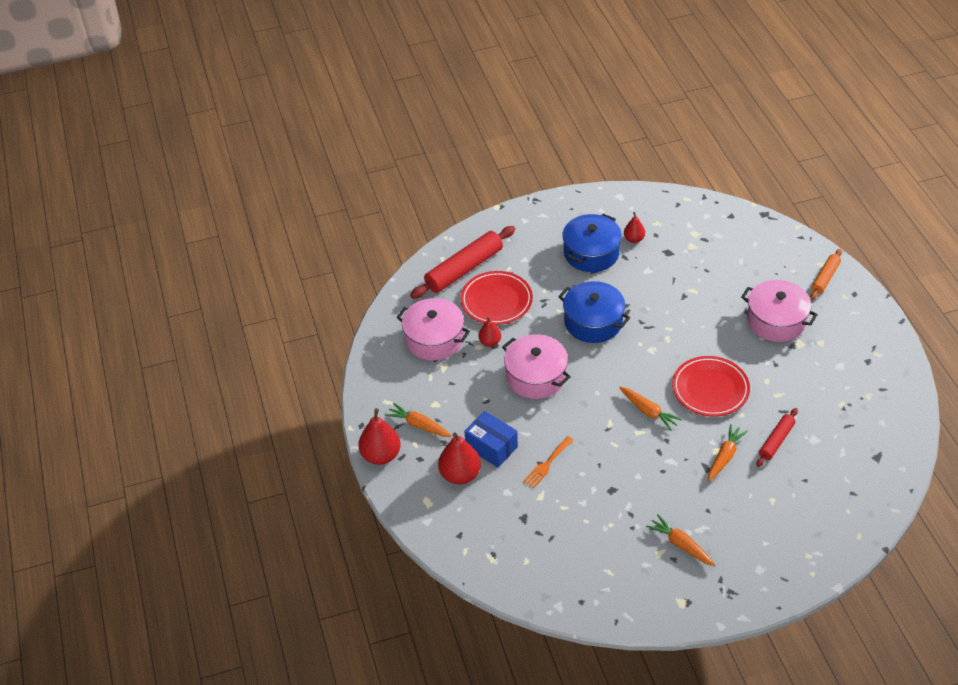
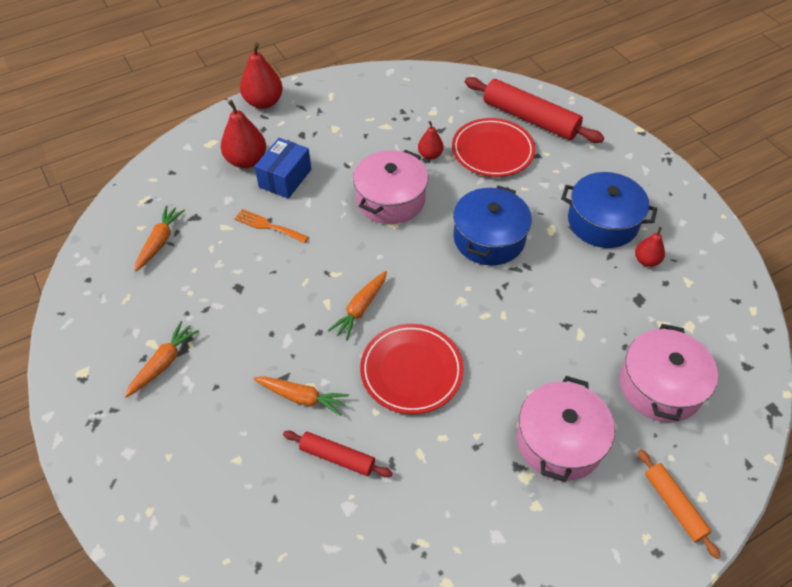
camera: 75 degrees right, 5 degrees up
(419, 425) = (305, 121): orange carrot -> orange carrot (159, 242)
(434, 339) = (422, 113): pink pot -> pink pot (660, 386)
(825, 278) = (674, 505): orange rolling pin -> orange rolling pin turned 45 degrees clockwise

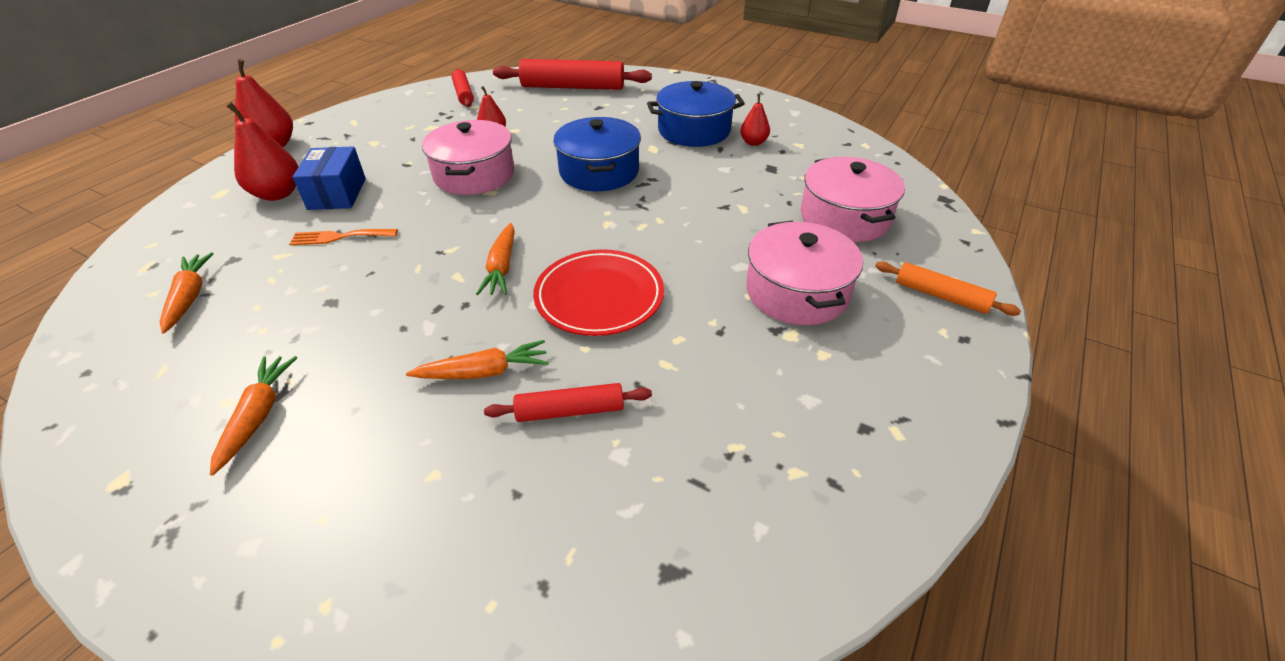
camera: 30 degrees left, 10 degrees down
(432, 92) = (463, 94): none -> red rolling pin
(492, 151) = (554, 115): red plate -> none

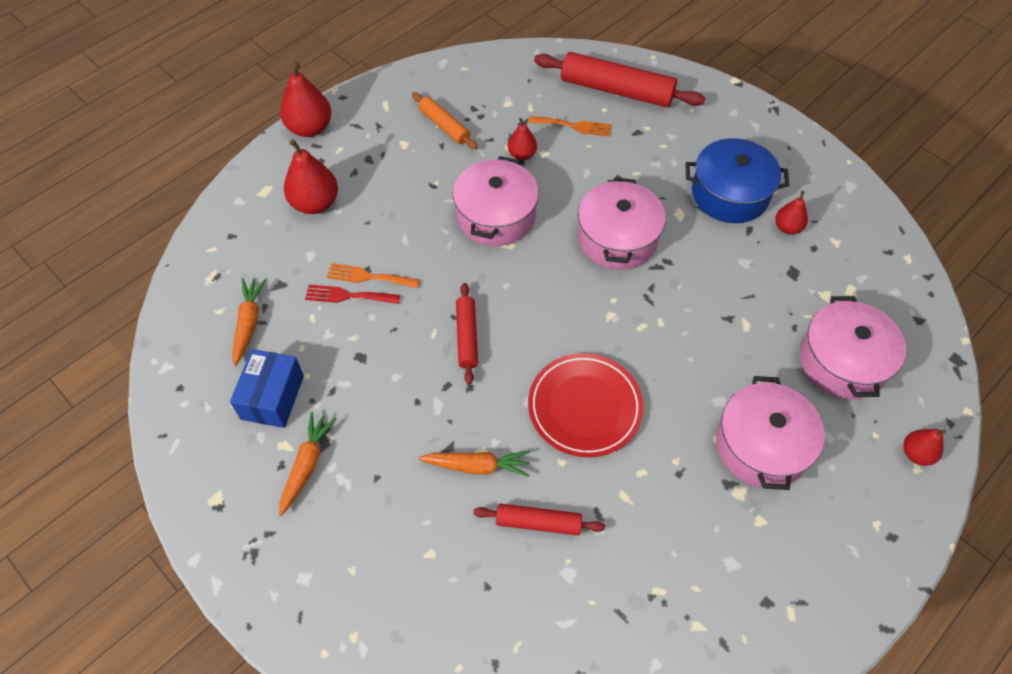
camera: 15 degrees right, 15 degrees up
(314, 255) = (348, 296): none -> red fork
(337, 194) = (368, 216): blue box -> blue box (272, 397)
(463, 94) = (499, 79): red rolling pin -> red rolling pin (467, 336)
(502, 267) = (506, 350): orange carrot -> none
(539, 111) = (574, 126): none -> orange fork
(599, 171) = (617, 238): blue pot -> pink pot
(941, 296) = (893, 484): orange rolling pin -> orange rolling pin (444, 126)
(948, 269) = (916, 454): none -> red pear

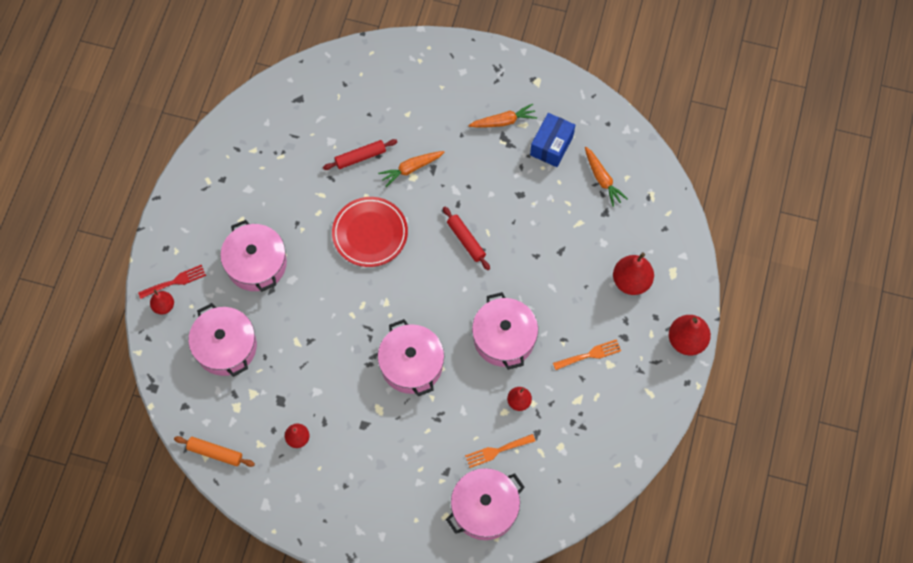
camera: 150 degrees right, 10 degrees up
(272, 397) = (551, 145): blue box -> blue box turned 45 degrees clockwise
(306, 465) = (503, 121): orange carrot -> orange carrot turned 90 degrees counterclockwise
(348, 296) = (557, 228): red fork -> red fork (175, 281)
(368, 277) = (554, 247): orange fork -> orange fork (590, 355)
(444, 126) = (592, 397): orange rolling pin -> orange rolling pin (215, 453)
(616, 90) = (484, 508): red rolling pin -> pink pot
(730, 194) = (351, 447): blue pot -> none

